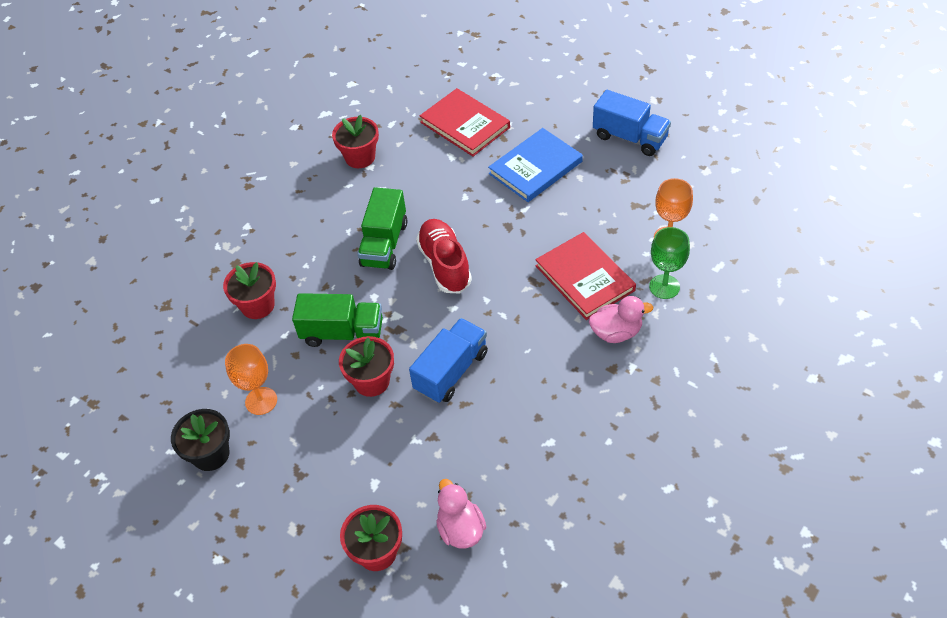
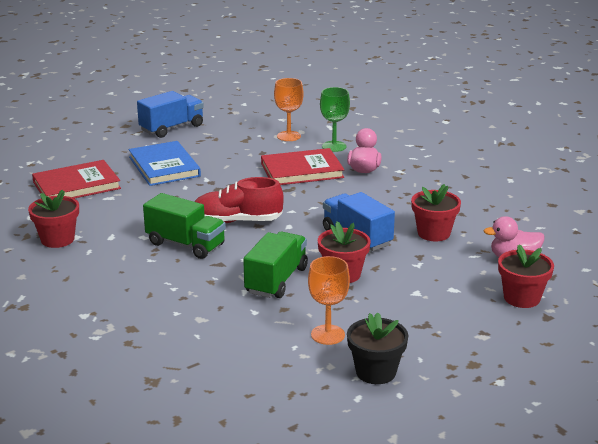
camera: 75 degrees left, 25 degrees down
(258, 305) = (203, 322): red flower pot -> red flower pot (433, 233)

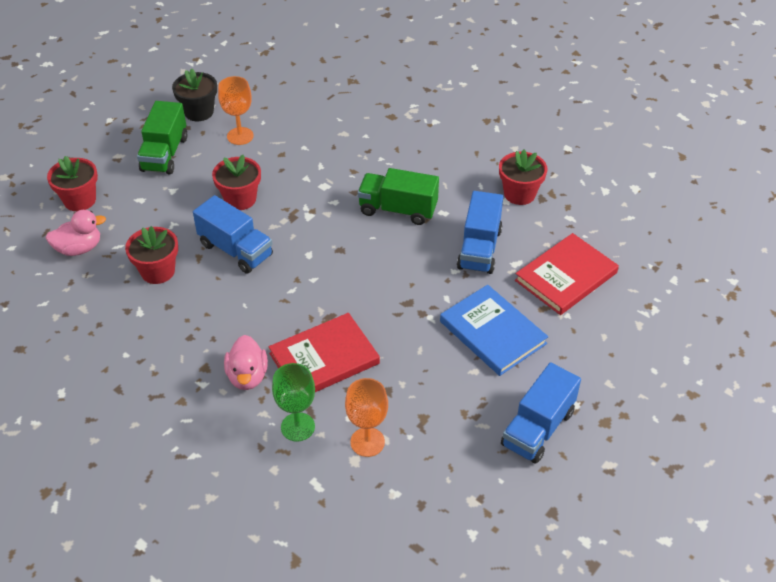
camera: 165 degrees right, 20 degrees up
(132, 209) = (479, 249): none -> blue truck
(237, 221) = (363, 251): red shoe -> none
(276, 280) = (297, 182): green truck -> green truck (165, 154)

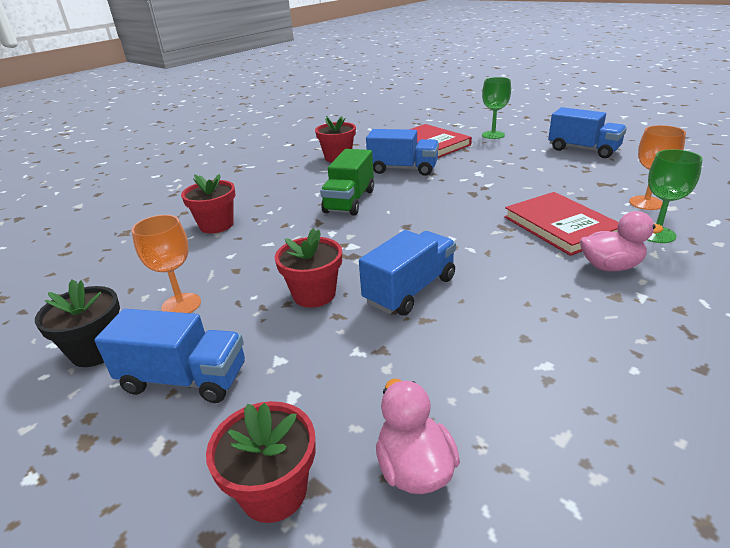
camera: 85 degrees left, 15 degrees down
(158, 271) = (458, 355): red flower pot -> red flower pot (216, 225)
(165, 154) = (184, 379): green truck -> blue truck
(492, 332) = (496, 163): blue book -> none
(601, 342) = (493, 135): none -> green goblet

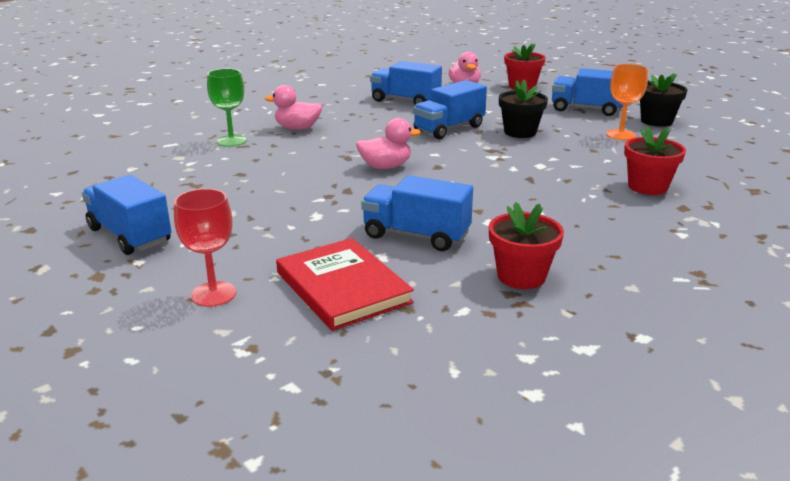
camera: 175 degrees left, 5 degrees down
(314, 294) = (520, 132): red flower pot -> black flower pot
(349, 201) = (496, 197): green truck -> none
(456, 219) = (385, 167): none -> pink duck
(493, 135) = (213, 294): green goblet -> red goblet
(513, 369) = (405, 101): none -> blue truck
(560, 226) = (297, 153): red book -> none
(646, 203) = (192, 162): orange goblet -> none

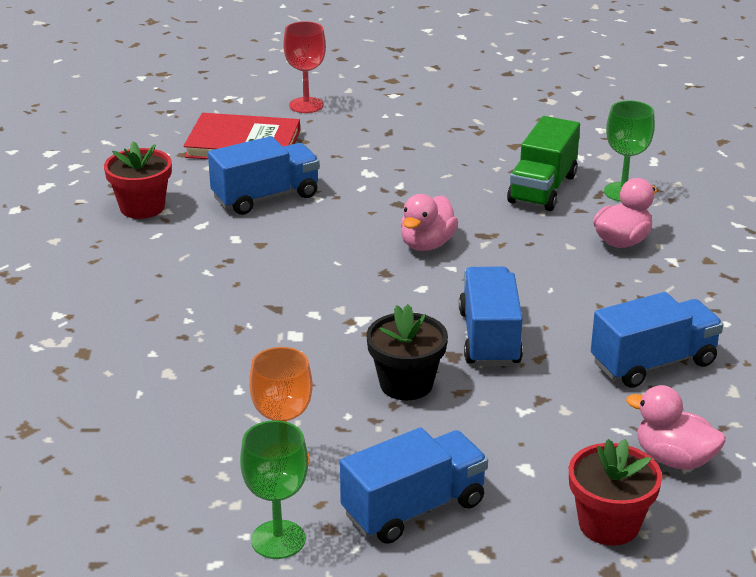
camera: 130 degrees right, 5 degrees up
(130, 235) = (442, 100): blue truck -> none
(258, 160) = (542, 189): none -> green truck
(647, 187) = (146, 365): red flower pot -> none
(656, 121) = (278, 539): black flower pot -> green goblet

